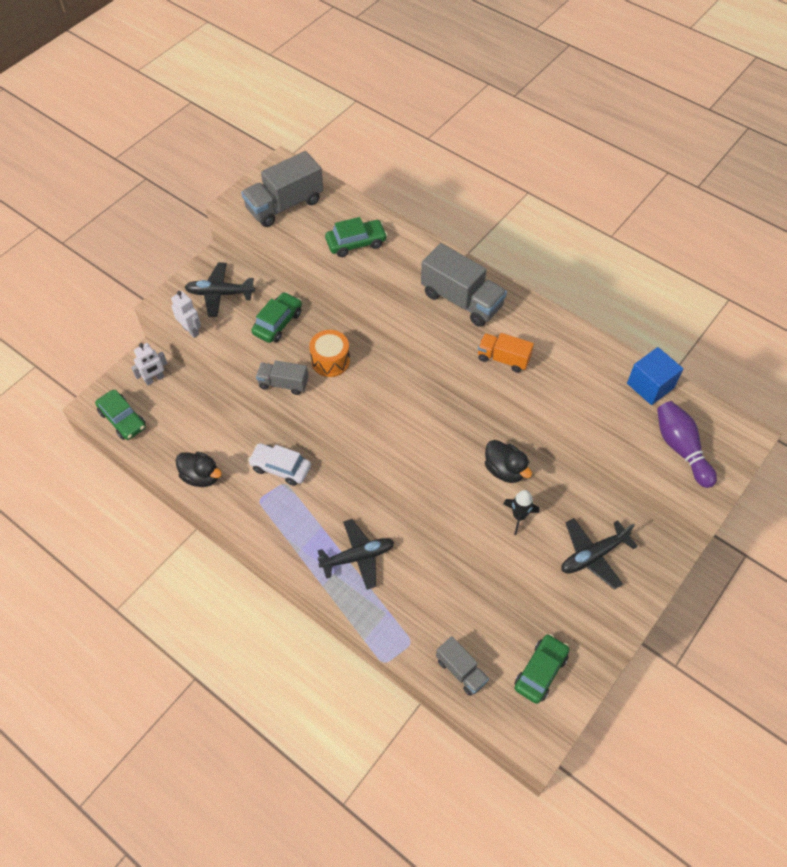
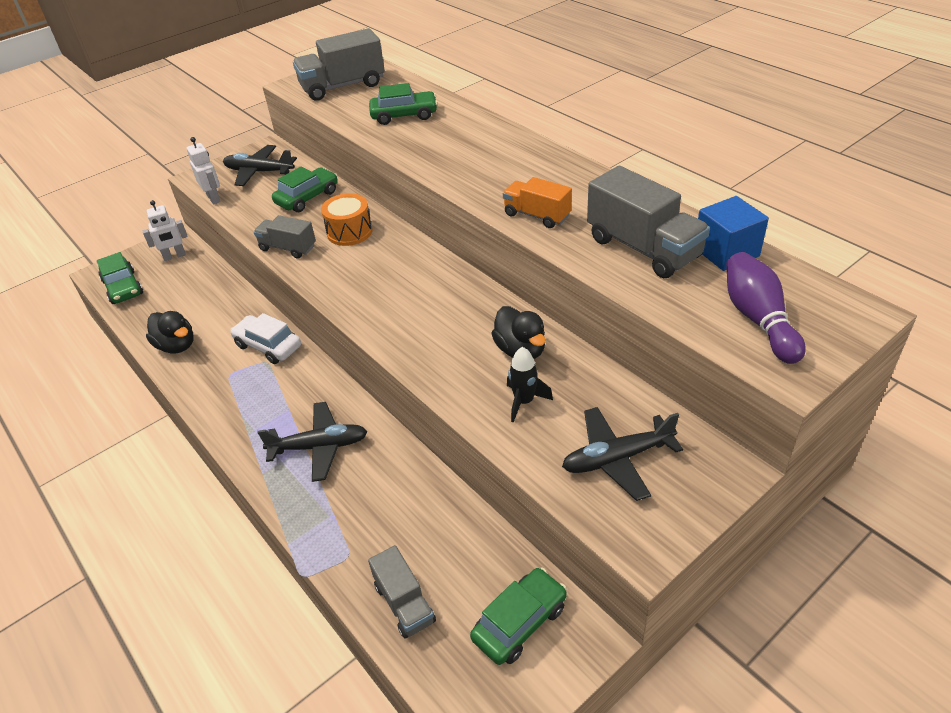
camera: 15 degrees right, 15 degrees down
(461, 300) = (504, 164): grey truck -> grey truck (643, 248)

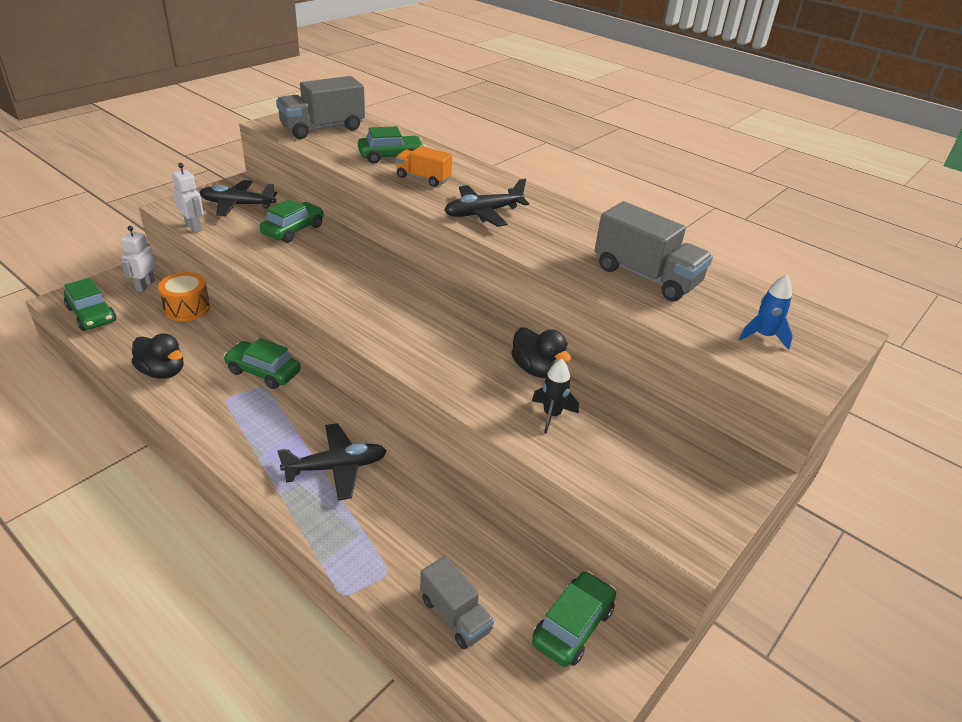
camera: 15 degrees left, 5 degrees down
(174, 256) = (145, 285): white robot -> white robot turned 135 degrees clockwise
(268, 346) = (263, 372): white car -> green car
(288, 248) = (283, 275): grey truck -> none
(349, 232) = (344, 262): orange drum -> orange drum (187, 308)
(537, 215) = (542, 246): orange truck -> orange truck (423, 178)
(617, 458) = (650, 464): black plane -> black plane (483, 213)
(726, 252) = (718, 281): blue cube -> none
(758, 319) = (763, 336): purple bowling pin -> blue rocket

